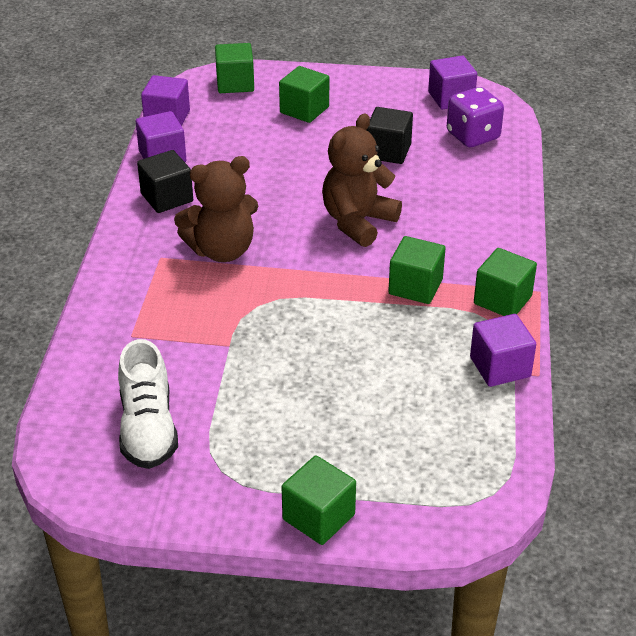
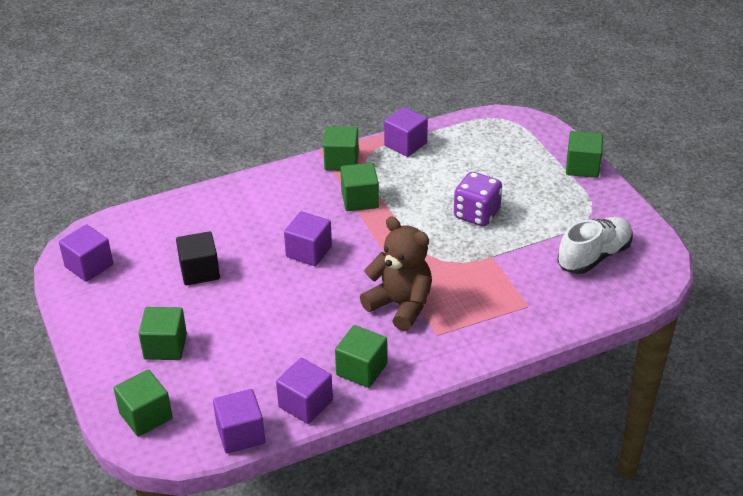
camera: 120 degrees left, 0 degrees up
(167, 198) = (361, 369): black cube -> green cube
(357, 222) = (309, 251): brown teddy bear -> purple cube
(473, 136) = (145, 235): purple dice -> purple dice (476, 214)

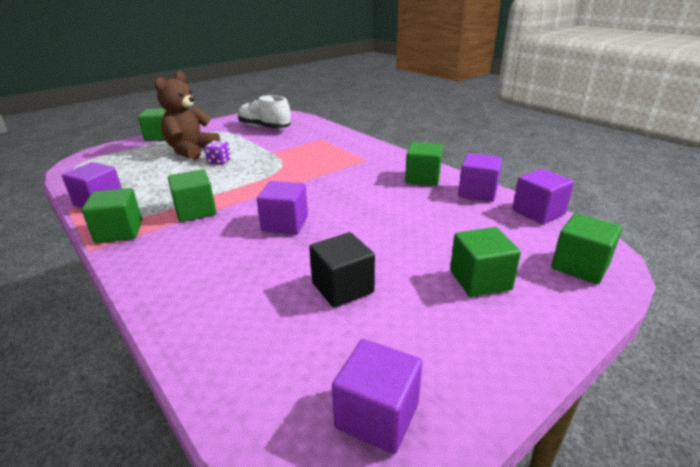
camera: 105 degrees left, 10 degrees down
(400, 305) = (342, 174): brown teddy bear -> brown teddy bear (191, 151)
(476, 214) = (219, 162): purple dice -> purple dice, size x0.58

